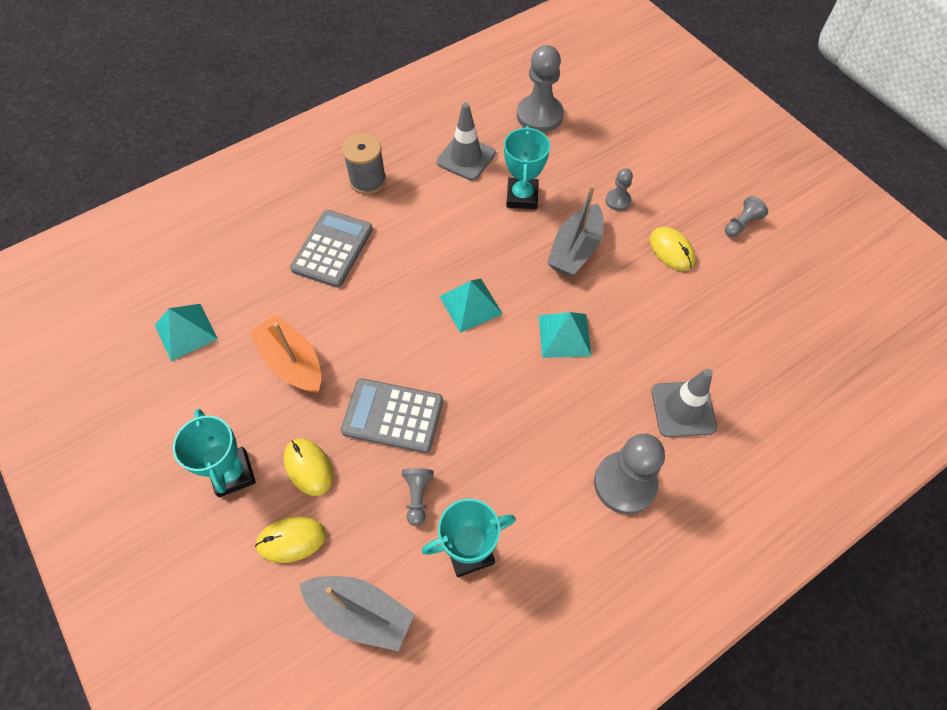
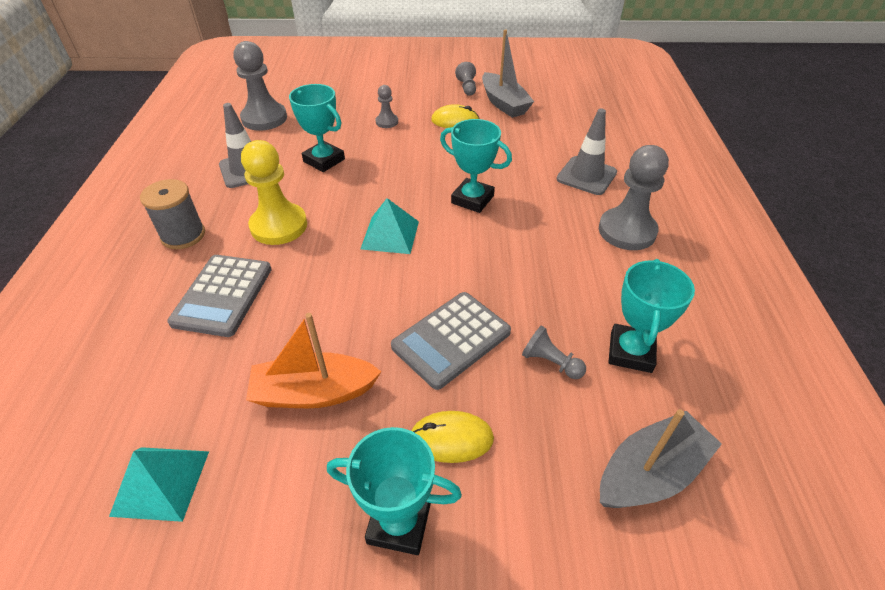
camera: 55 degrees left, 15 degrees down
(291, 540) = (526, 499): yellow mouse -> none
(332, 249) = (223, 295): grey calculator -> grey calculator turned 135 degrees counterclockwise
(422, 227) = (279, 226): none -> yellow pawn
(564, 335) = (472, 199): turquoise pyramid -> turquoise trophy
(575, 250) = (404, 159): grey boat -> grey boat (504, 104)

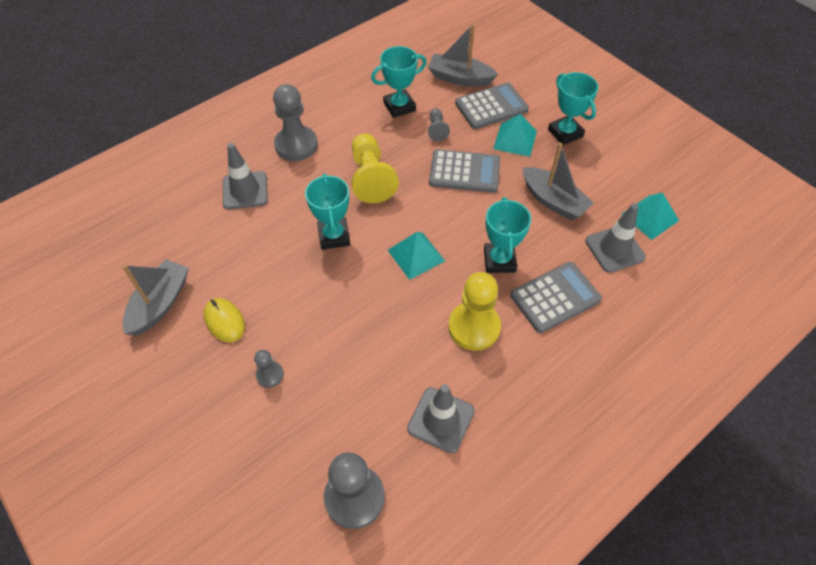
camera: 130 degrees left, 10 degrees up
(183, 235) = (545, 379): grey spool -> none
(187, 394) = (614, 249): none -> grey traffic cone
(314, 392) = (553, 201): orange boat -> grey boat
(324, 160) = (374, 371): turquoise trophy -> turquoise trophy (499, 260)
(451, 438) = (515, 139): yellow mouse -> turquoise pyramid
(467, 87) = (144, 356): grey pawn -> none
(522, 258) = (371, 178): none -> yellow pawn
(545, 464) = (491, 107): none -> grey calculator

